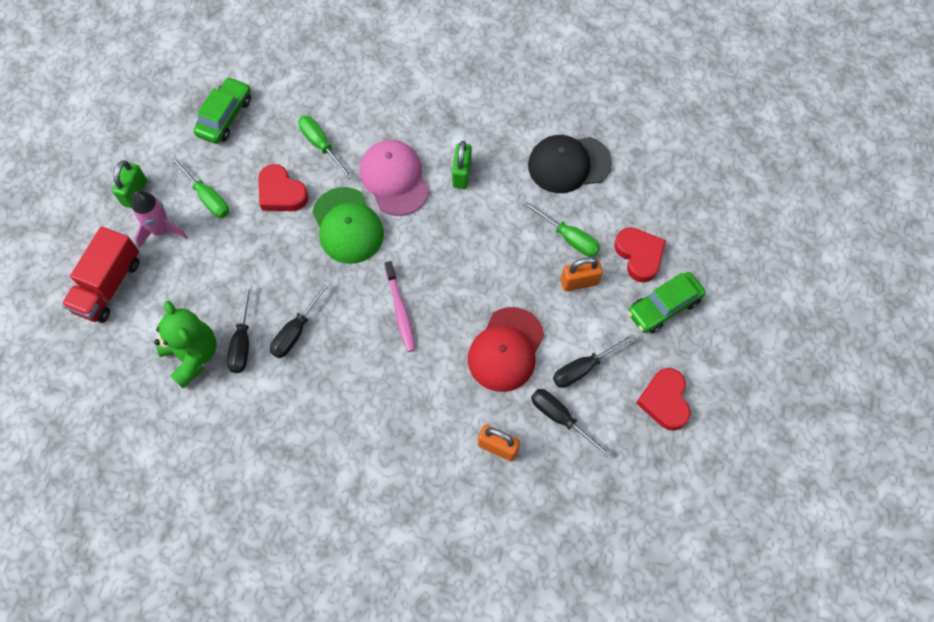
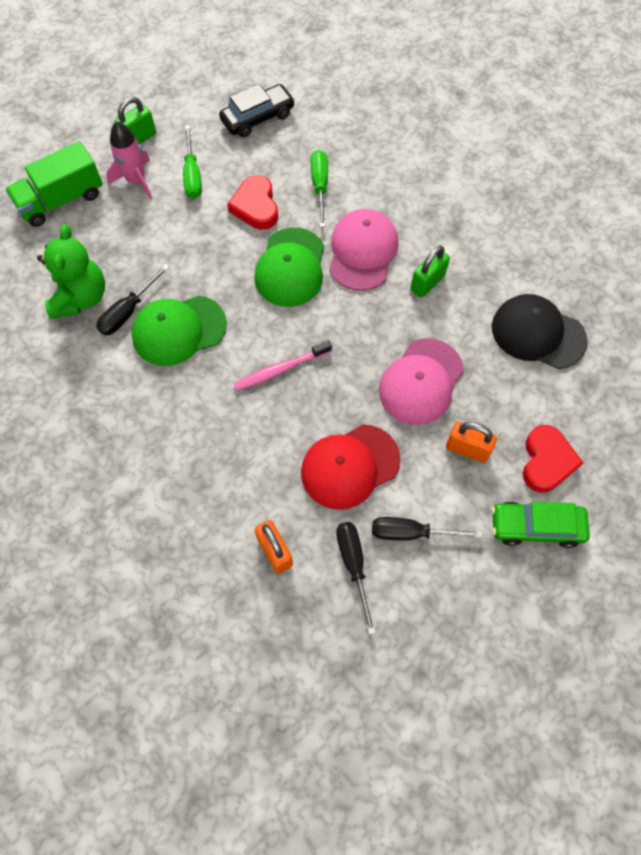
camera: 35 degrees right, 0 degrees up
(108, 285) = (61, 200): red truck -> green truck
(225, 116) = (258, 118): green car -> black car
(296, 331) = (179, 330): black screwdriver -> green cap
(400, 310) = (280, 369): pink toothbrush -> pink toothbrush turned 45 degrees clockwise
(511, 253) = (421, 381): none -> pink cap
(569, 238) = (487, 401): green screwdriver -> none
(664, 401) = (469, 619): red heart -> none

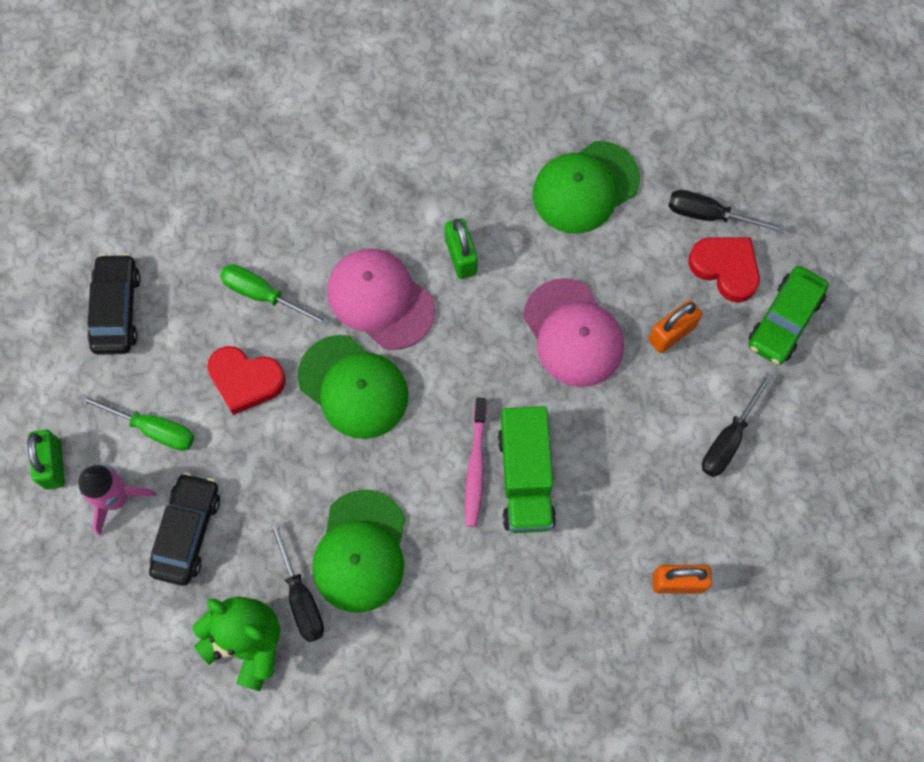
camera: 60 degrees left, 5 degrees up
(61, 200) = (87, 603): green truck -> green truck (525, 478)
(136, 227) = (187, 532): none -> black car
(350, 466) = (627, 458): red cap -> none
(353, 565) = (732, 513): black screwdriver -> black screwdriver (709, 215)
(538, 333) = (585, 187): black cap -> green cap

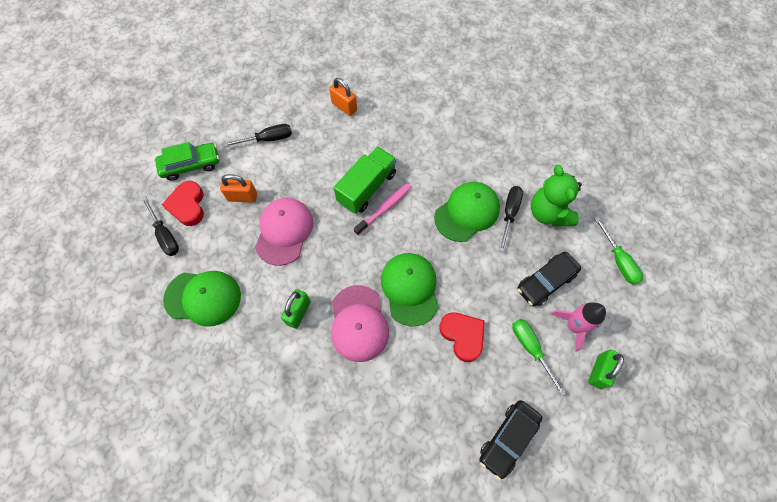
camera: 140 degrees left, 5 degrees down
(263, 295) = (418, 377): green screwdriver -> green screwdriver (618, 260)

